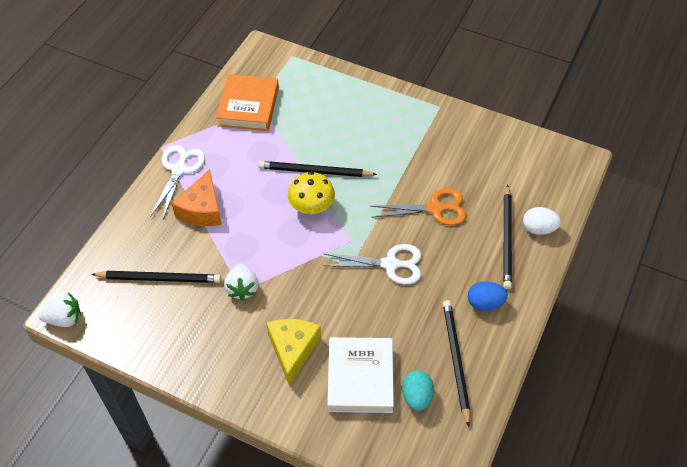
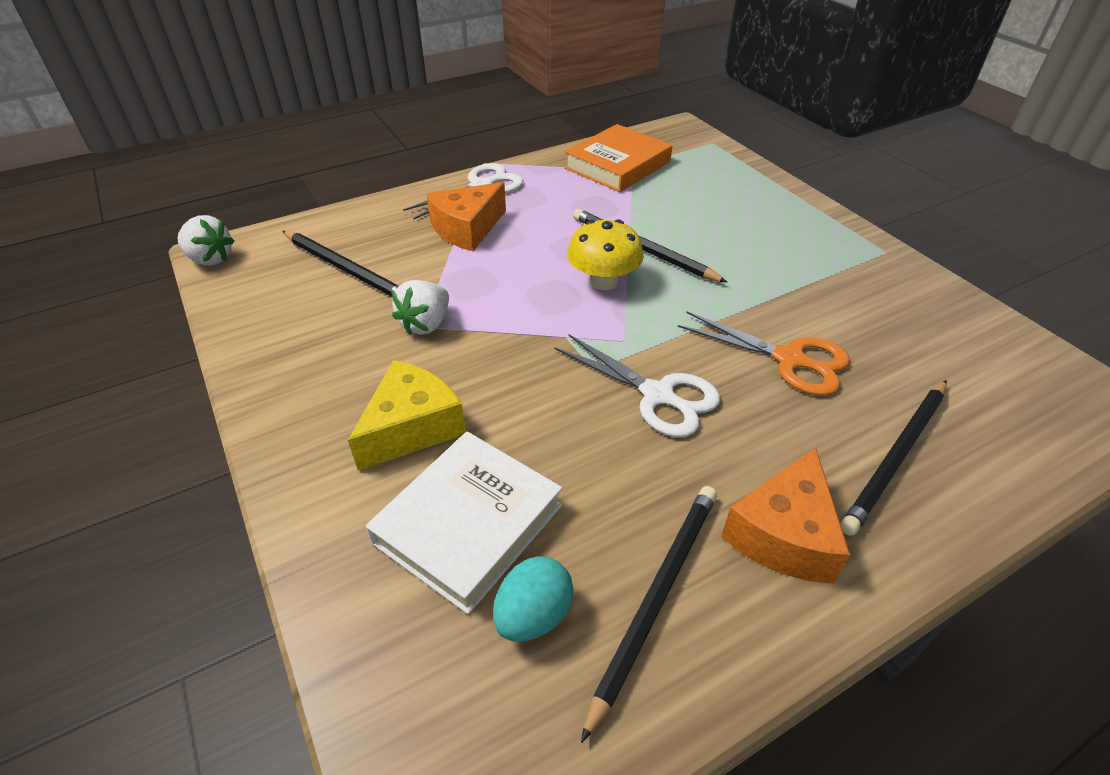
camera: 35 degrees right, 10 degrees down
(485, 303) = (783, 534): blue egg -> orange cheese
(538, 229) = (973, 472): white egg -> none

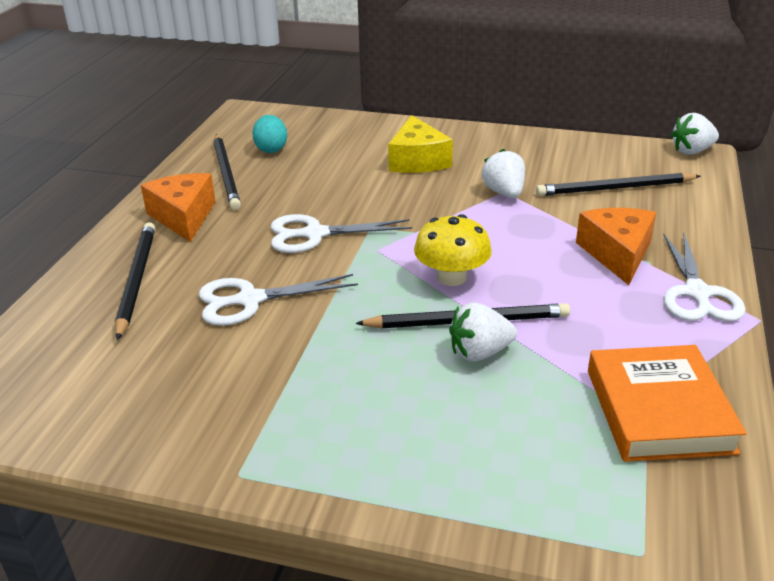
camera: 135 degrees right, 10 degrees down
(468, 524) = (335, 153): white book -> none
(663, 230) = (479, 352): none -> white strawberry
(789, 359) = (250, 300): orange scissors -> white scissors

